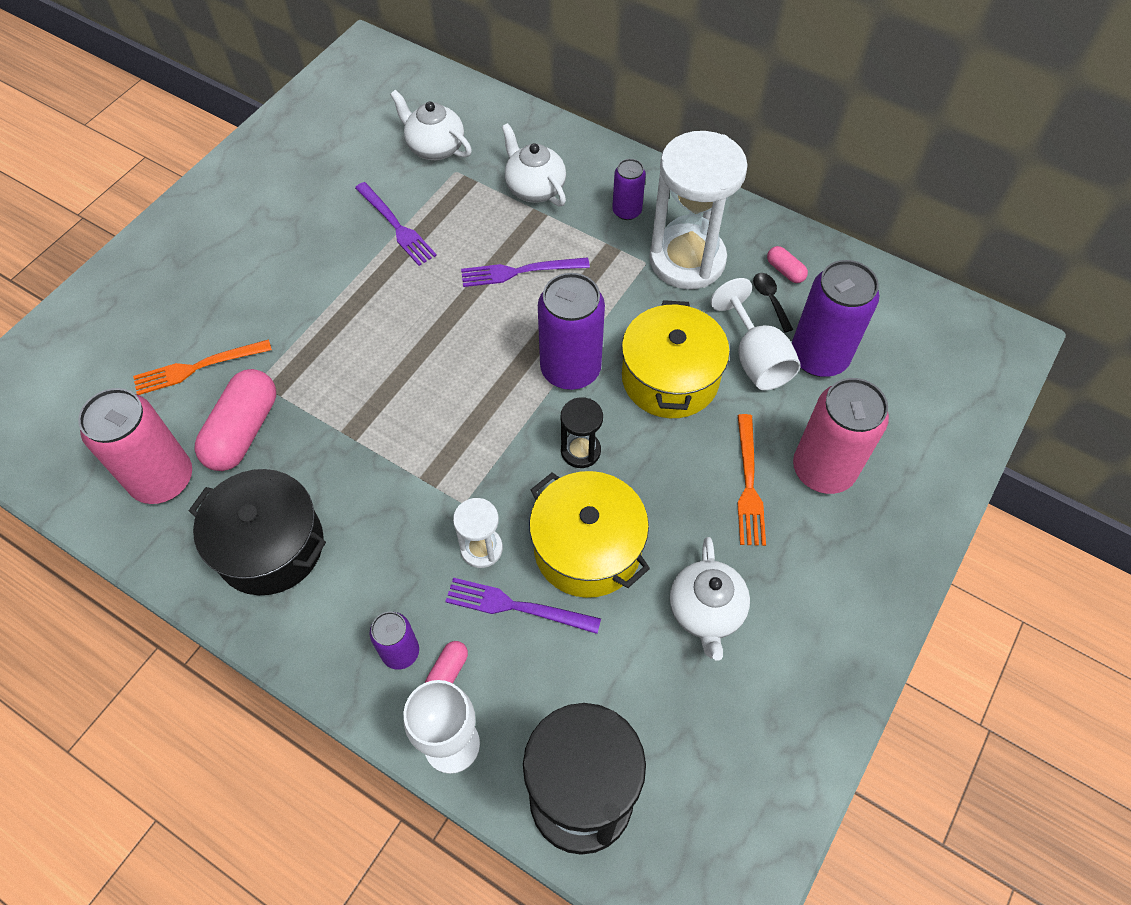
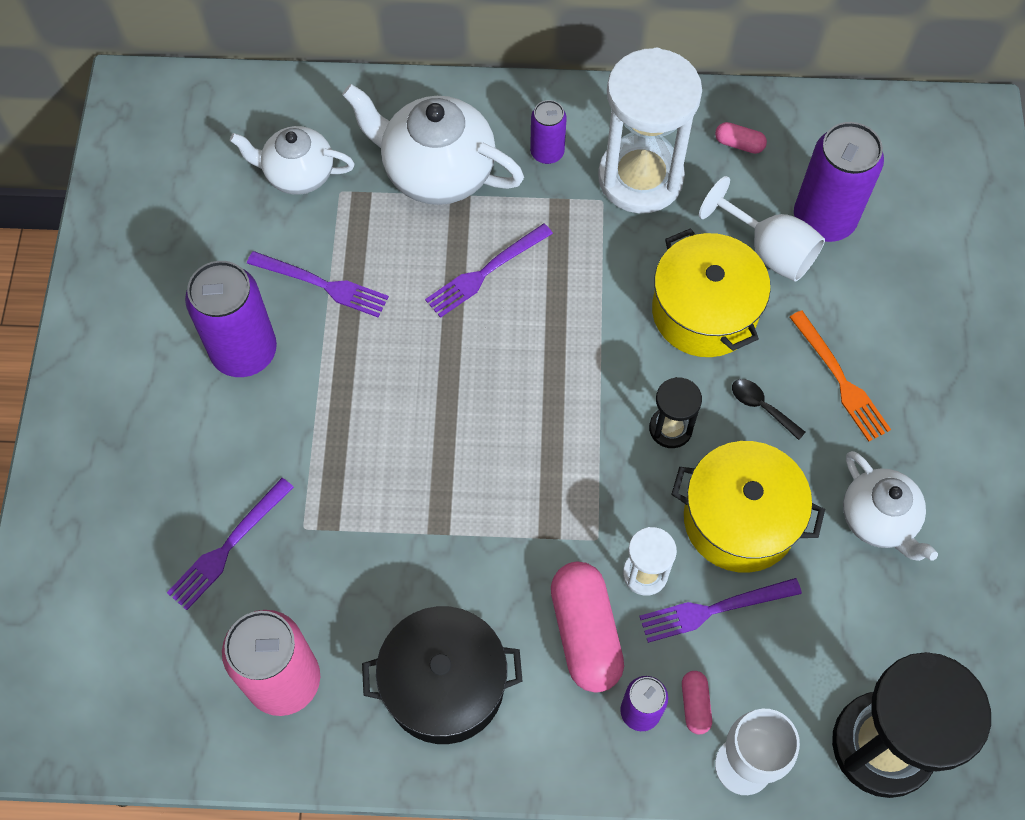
camera: 30 degrees left, 5 degrees up
(198, 367) = (228, 546): orange fork -> purple fork
(243, 431) = (329, 586): pink capsule -> pink capsule (585, 633)
(534, 188) = (437, 171): white teapot -> white teapot, size x1.58
(570, 369) = (606, 351): purple can -> purple can (244, 351)
(770, 300) = (744, 182): black spoon -> black spoon (761, 407)
(823, 469) = (894, 330): pink can -> none

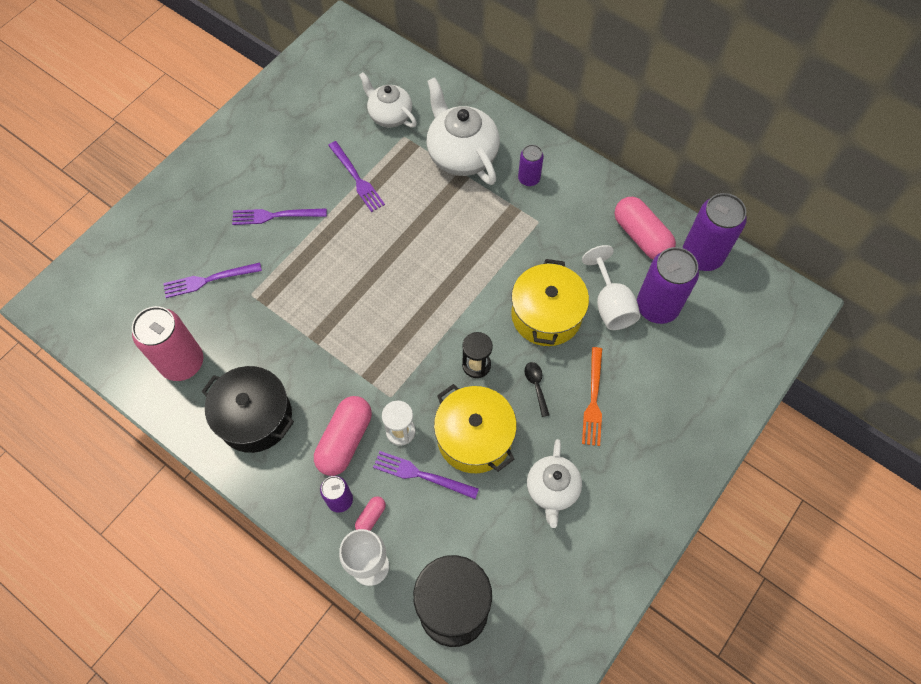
camera: 35 degrees right, 0 degrees up
(244, 351) = (292, 189): purple can -> purple can (702, 255)
(486, 272) = (445, 222): purple fork -> purple fork (275, 215)
(640, 178) = (569, 222): white hourglass -> none
(739, 144) = (641, 236): pink capsule -> pink capsule, size x2.13

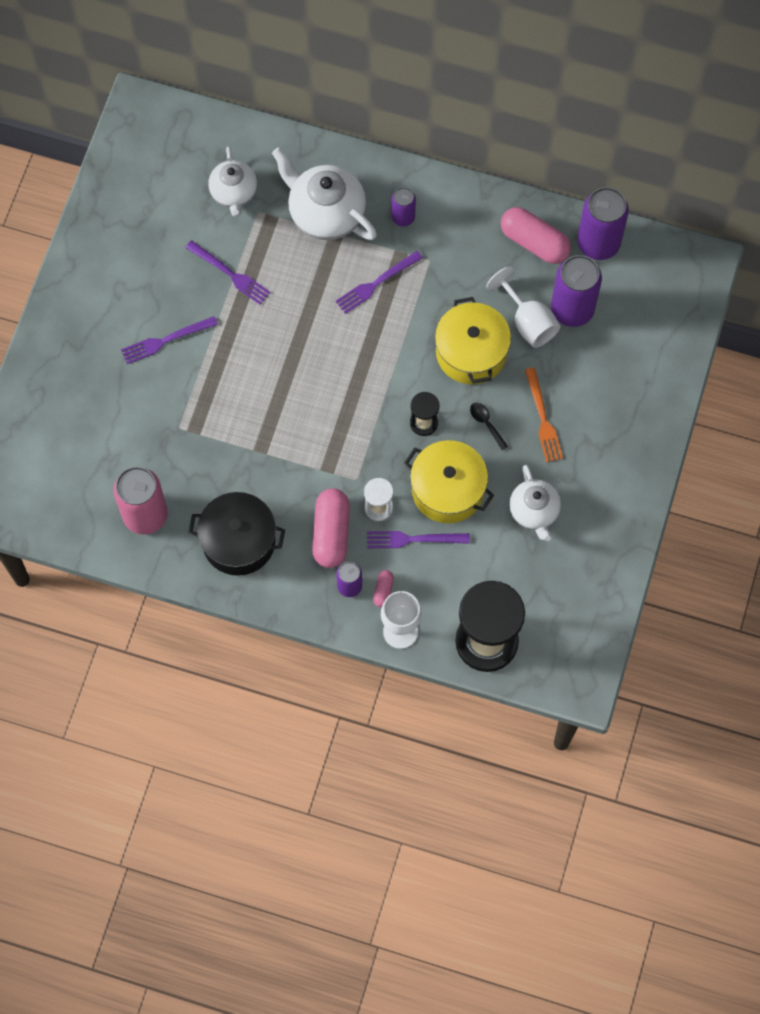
camera: 20 degrees left, 5 degrees up
(209, 280) = (131, 427): purple fork -> purple fork (376, 283)
(389, 115) = (234, 193): white teapot -> white teapot turned 120 degrees counterclockwise

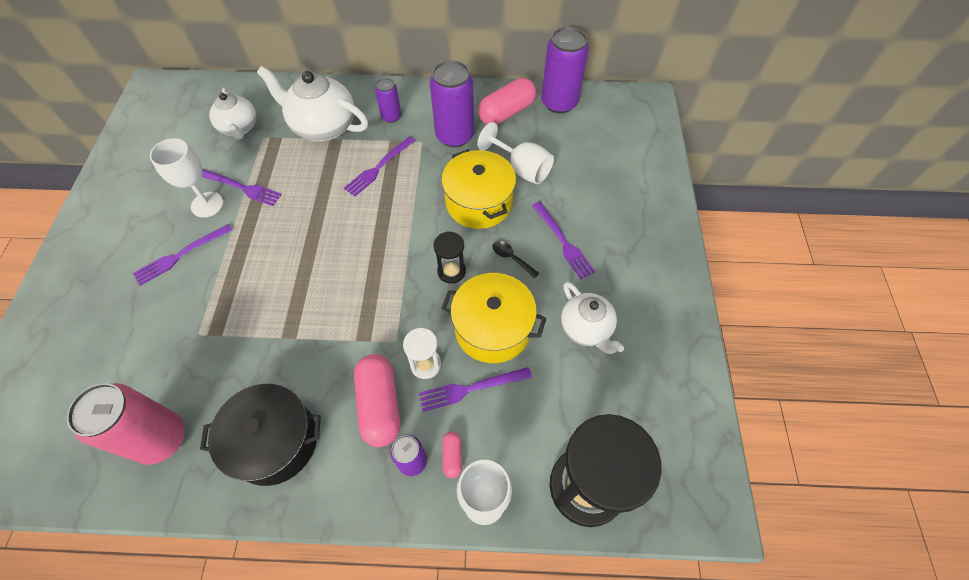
camera: 15 degrees left, 10 degrees down
(194, 287) = (207, 204): none -> white goblet
(534, 242) = (506, 112): pink capsule -> pink capsule turned 60 degrees counterclockwise
(543, 418) = (563, 242): orange fork -> purple fork
(572, 309) = (556, 152): purple can -> purple can (454, 136)

